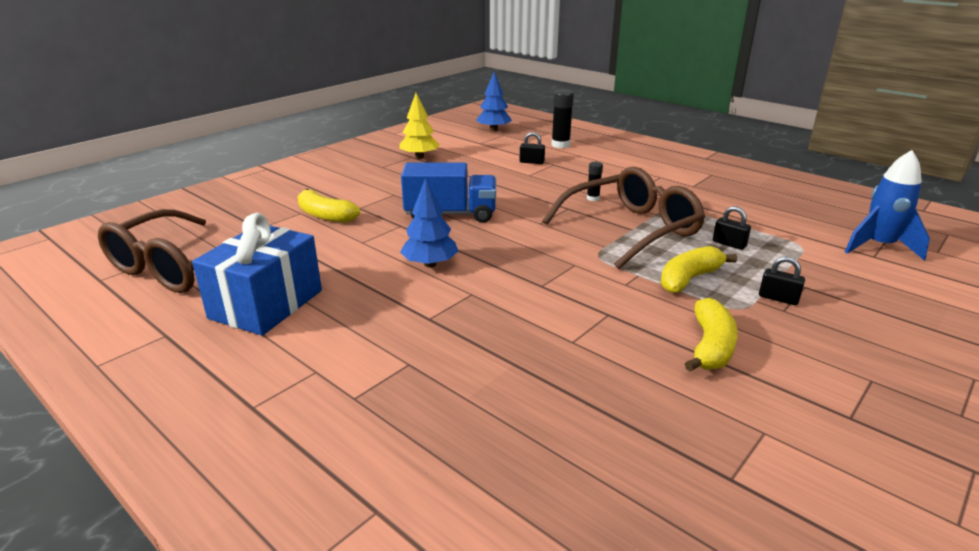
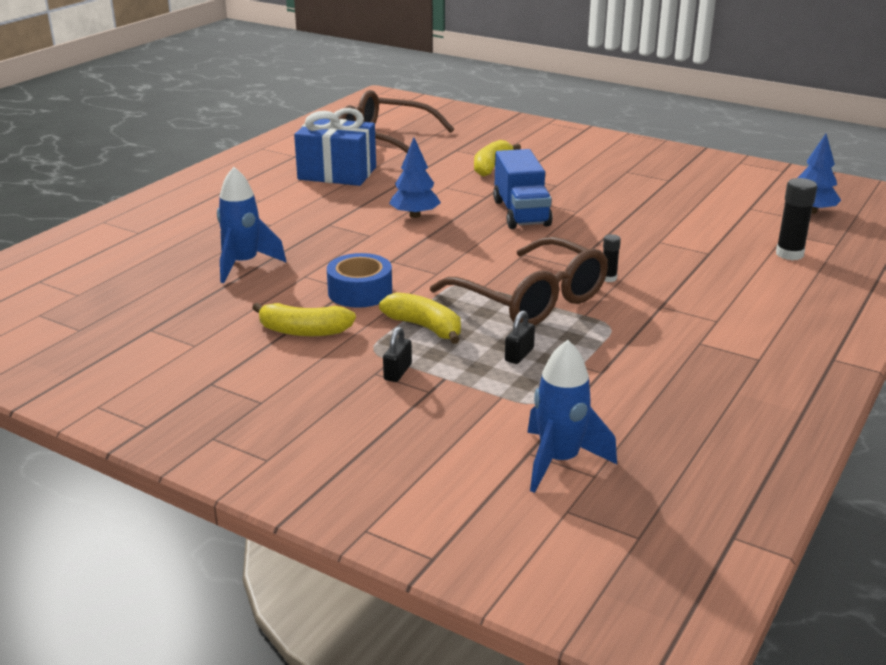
camera: 80 degrees right, 0 degrees up
(419, 157) = (670, 183): yellow tree -> none
(532, 162) = (704, 240): black padlock -> none
(533, 388) = (243, 264): none -> blue rocket
(615, 308) = (360, 292): none -> blue tape

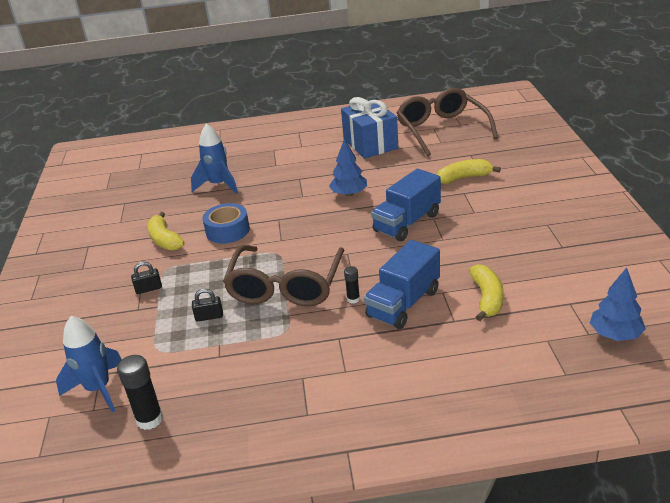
camera: 55 degrees right, 5 degrees up
(424, 327) = (208, 270): yellow banana -> yellow banana (487, 298)
(651, 261) = (403, 303): none -> blue truck
(789, 254) = (508, 358): black glue stick -> black glue stick (149, 419)

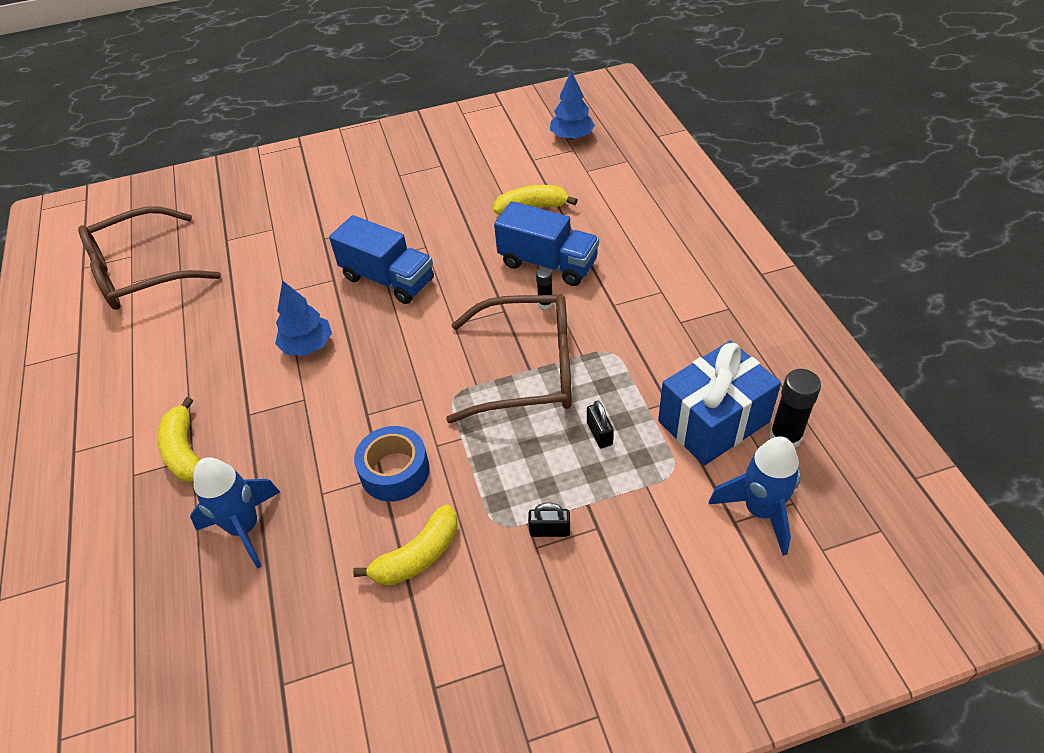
camera: 100 degrees left, 15 degrees up
(149, 289) = (550, 530): black padlock -> black padlock turned 60 degrees counterclockwise
(370, 144) = (158, 345): blue gift -> blue gift (713, 421)
(464, 178) = (287, 241): yellow banana -> yellow banana (184, 451)

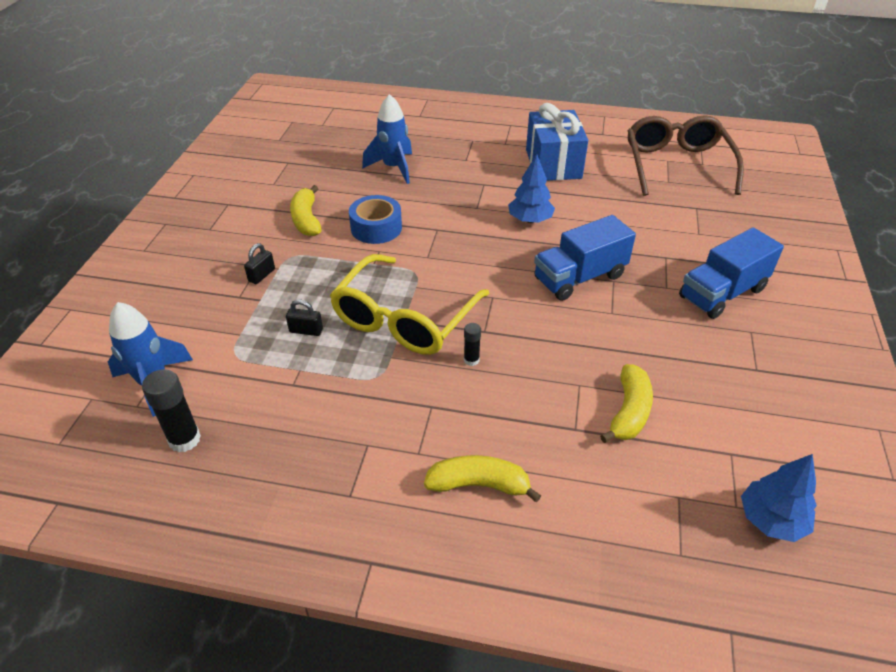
camera: 115 degrees right, 5 degrees down
(184, 451) = (474, 158): yellow banana -> yellow banana (478, 484)
(528, 369) = (404, 319): brown glasses -> yellow glasses
(548, 263) = (526, 385): blue truck -> blue truck (722, 293)
(713, 421) = (246, 402): blue gift -> blue gift (553, 164)

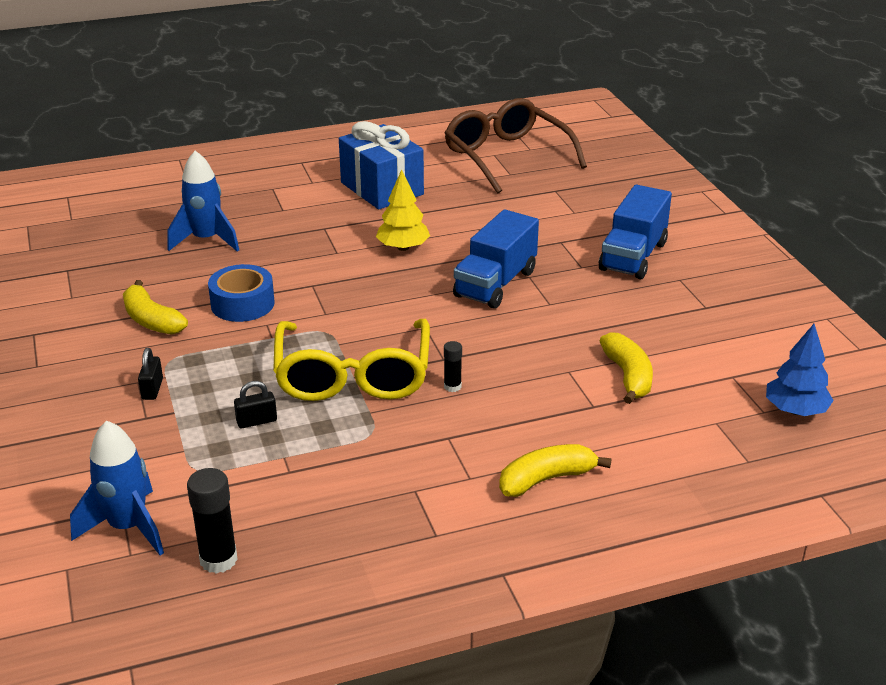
camera: 30 degrees left, 10 degrees down
(530, 220) = (403, 247): blue tree -> yellow tree

